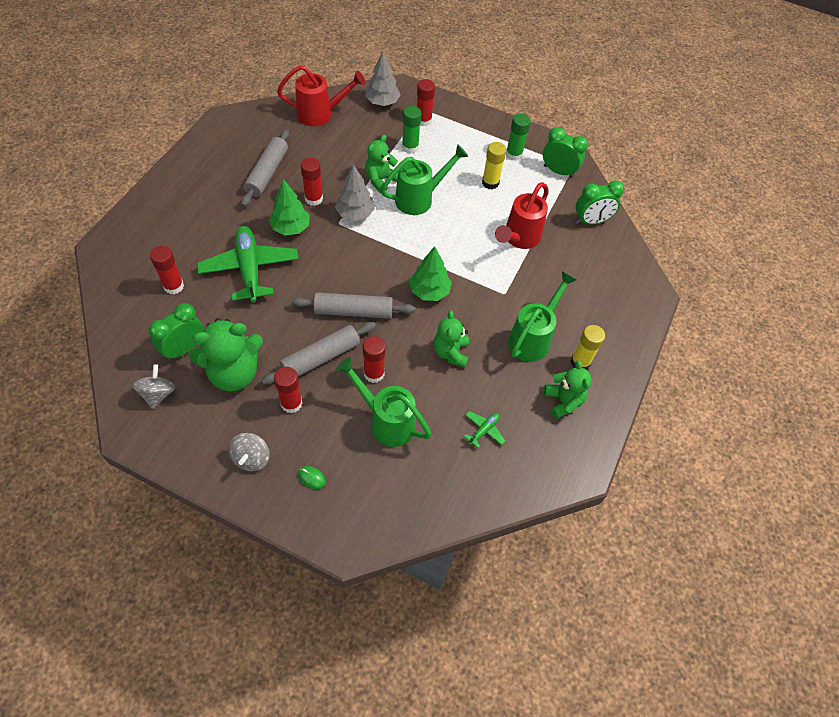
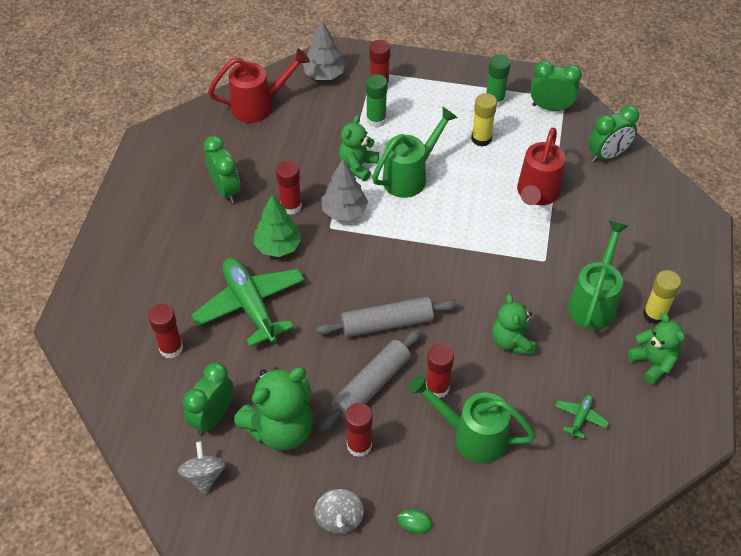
camera: 10 degrees left, 5 degrees down
(267, 173) = (226, 190): grey rolling pin -> green clock
(429, 291) = (462, 279): green tree -> none

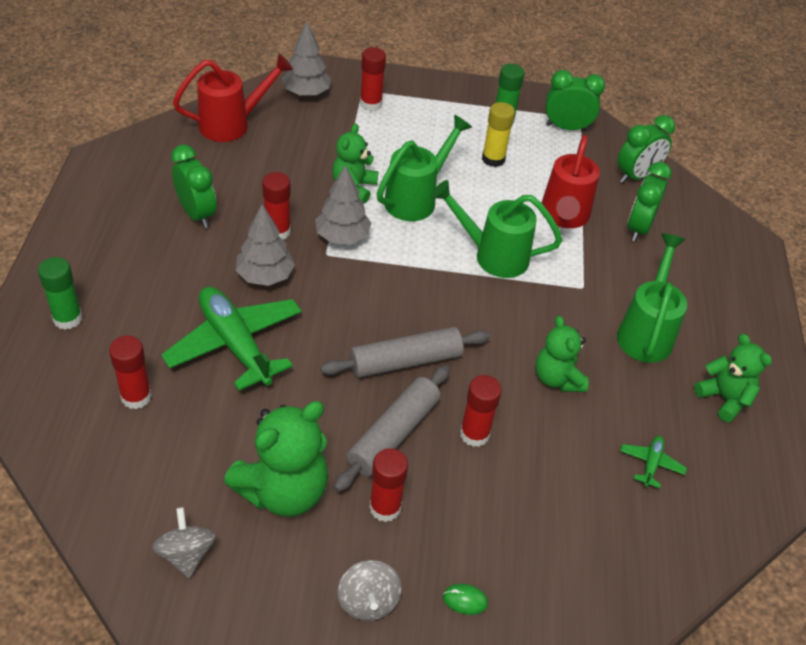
camera: 10 degrees left, 5 degrees down
(213, 417) = (194, 479): green clock -> green clock (638, 228)
(278, 246) = (265, 276): green tree -> grey tree
(376, 120) = (370, 139): green glue stick -> green glue stick (67, 318)
(470, 436) = (522, 490): green watering can -> green watering can (492, 255)
(654, 315) = (717, 345): yellow glue stick -> none

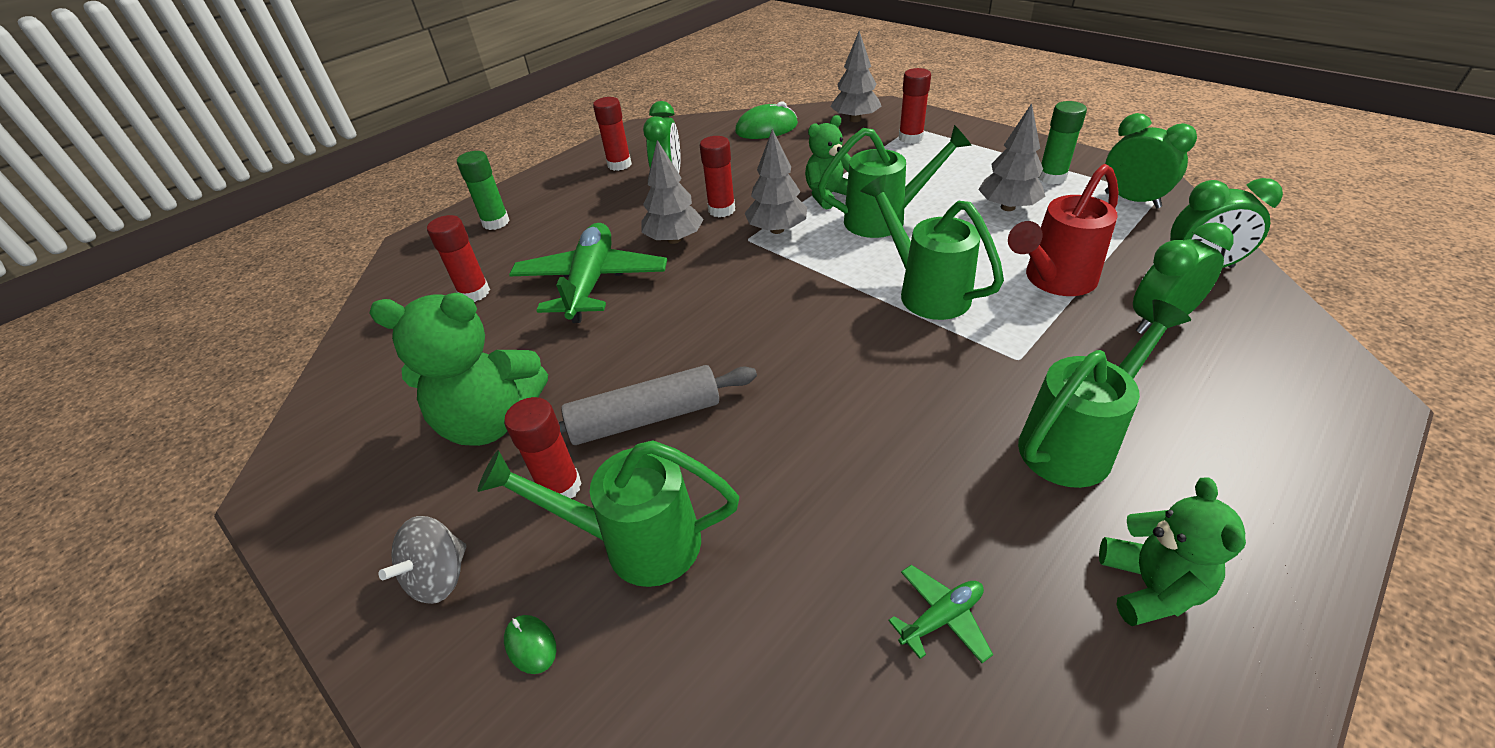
camera: 45 degrees right, 5 degrees down
(186, 554) = (359, 435): grey spinning top -> none
(233, 124) = (766, 128): red watering can -> green mouse
(405, 361) = (729, 354): grey rolling pin -> none
(466, 514) = (635, 543): none -> green watering can
(474, 434) = (731, 459): red glue stick -> red glue stick (619, 165)
(493, 159) = (1007, 207): yellow glue stick -> grey tree
(557, 378) = (893, 444): green teddy bear -> none

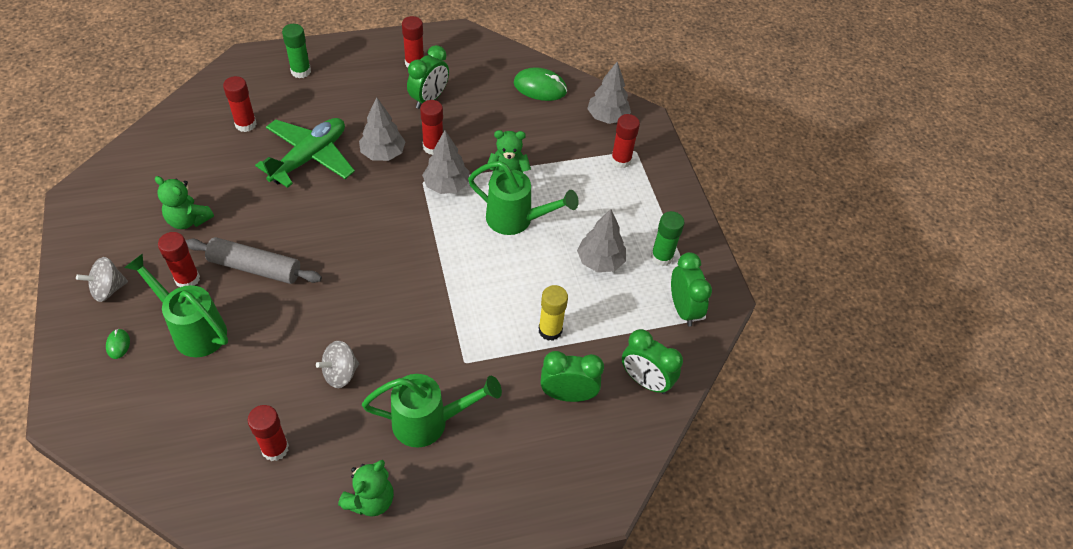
camera: 25 degrees right, 10 degrees up
(491, 421) = (188, 220): green teddy bear -> green teddy bear, size x0.62
(900, 462) = (340, 373): none -> grey spinning top
(925, 291) = (473, 287): green watering can -> none
(941, 618) = (275, 448): green plane -> red glue stick
(1053, 281) = (550, 330): red watering can -> yellow glue stick

